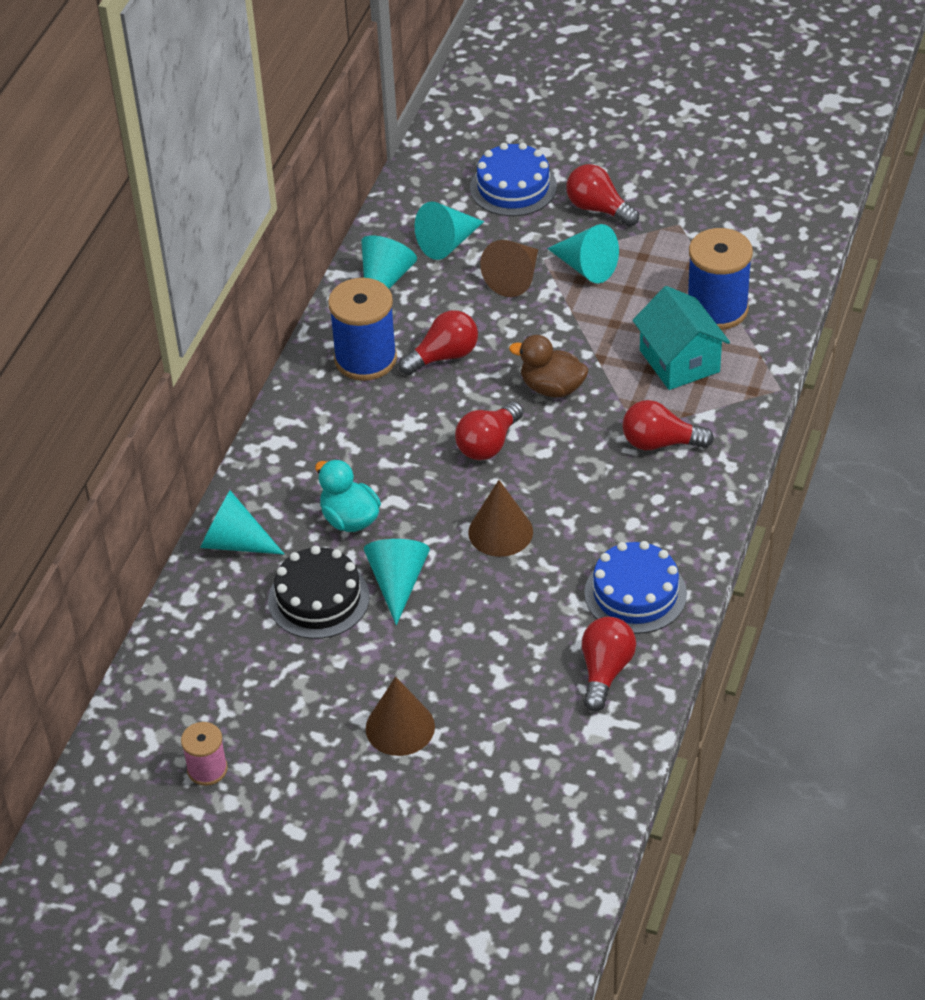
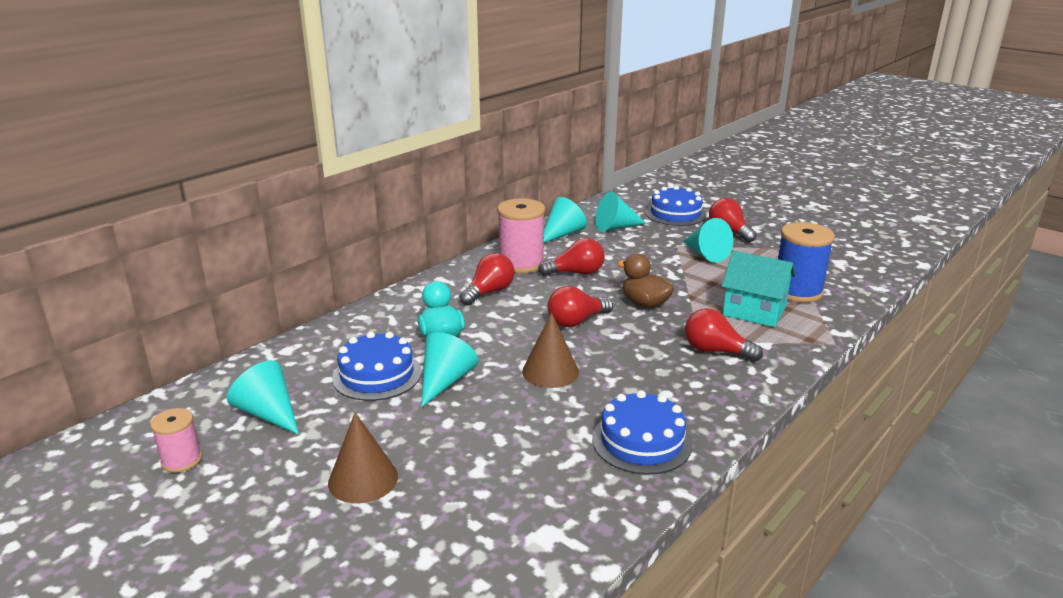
camera: 20 degrees right, 20 degrees down
(234, 542) = (349, 329): turquoise cone -> turquoise cone (268, 413)
(318, 599) = (377, 375): black cake -> blue cake
(365, 359) = (521, 263): blue spool -> pink spool
(515, 278) = (651, 249): brown cone -> none
(605, 671) = (579, 492): red light bulb -> red light bulb (489, 292)
(679, 361) = (754, 311): turquoise house -> turquoise house turned 60 degrees counterclockwise

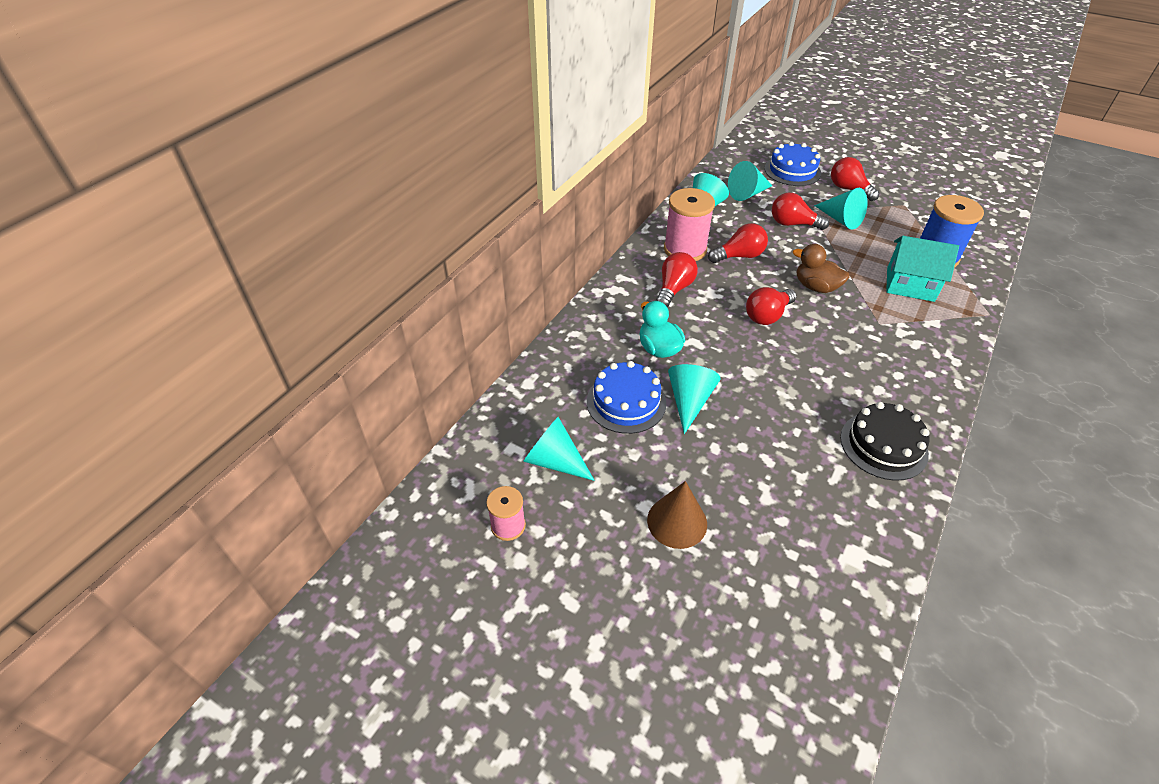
camera: 10 degrees left, 20 degrees up
(550, 371) = (773, 378): brown cone -> none
(641, 441) = (883, 445): blue cake -> black cake
(715, 351) = (898, 336): red light bulb -> red light bulb (793, 224)

